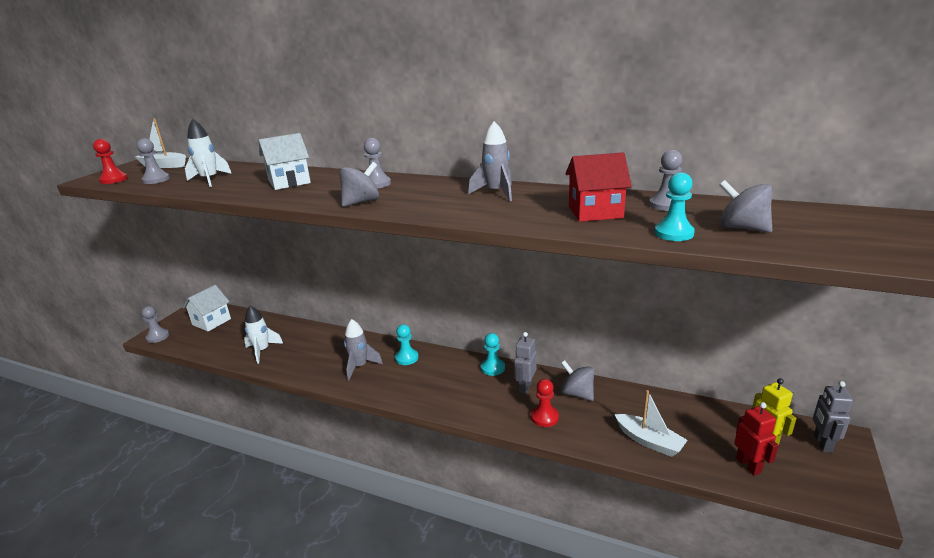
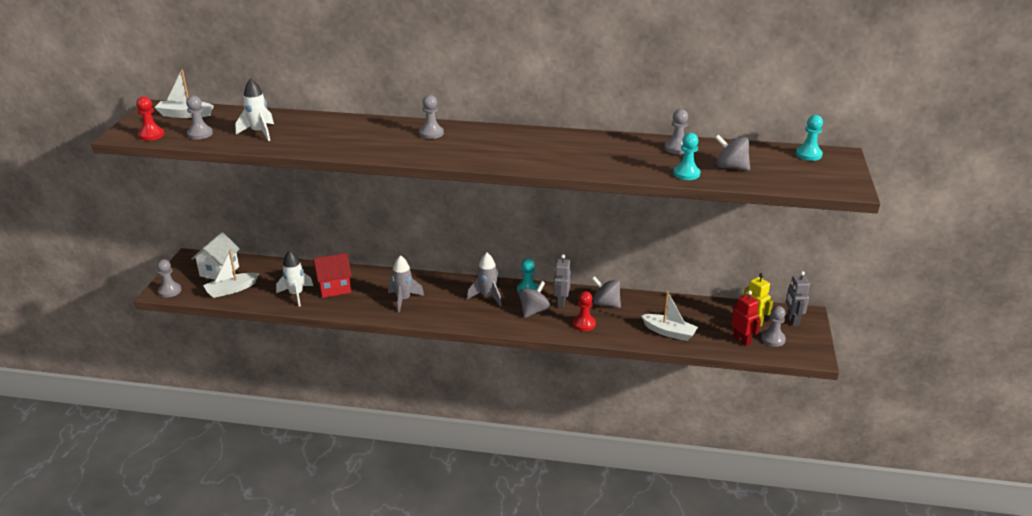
camera: 15 degrees left, 5 degrees up
(209, 340) = (231, 290): none -> white boat
(289, 182) = (344, 133): white house -> none
(361, 202) = (432, 154): grey spinning top -> grey spinning top (533, 311)
(406, 358) = (444, 288): turquoise pawn -> turquoise pawn (808, 154)
(496, 193) = (542, 140): grey rocket -> grey rocket (487, 296)
(595, 212) = (627, 157): red house -> red house (334, 287)
(794, 469) = (773, 339): none -> grey pawn

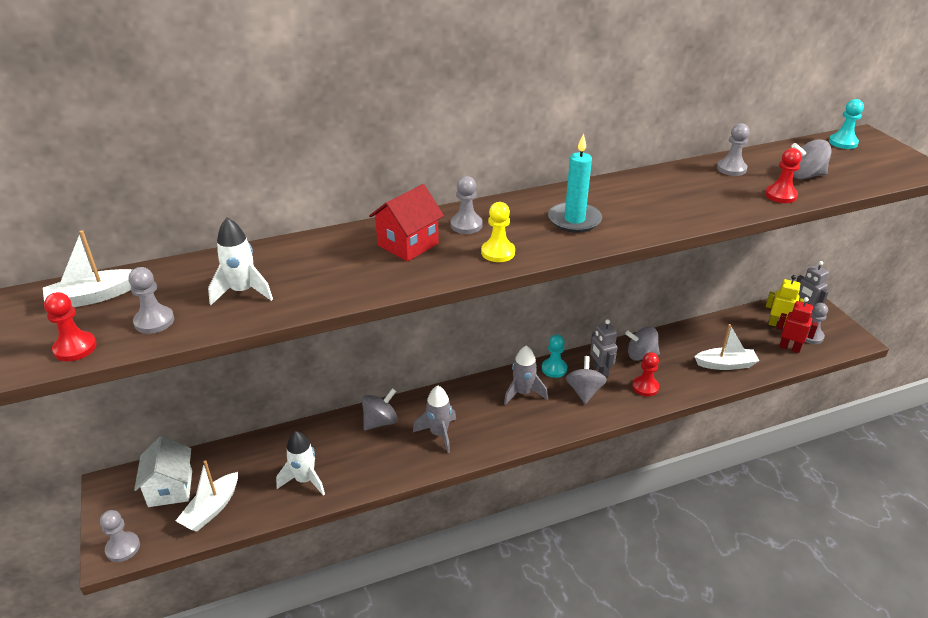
camera: 30 degrees left, 5 degrees up
(334, 287) = (343, 451): red house -> red house (408, 244)
(373, 280) = (380, 421): none -> grey spinning top
(429, 153) = (498, 252): none -> yellow pawn
(506, 149) = (574, 220): none -> turquoise candle
(686, 174) = (780, 195): turquoise pawn -> red pawn

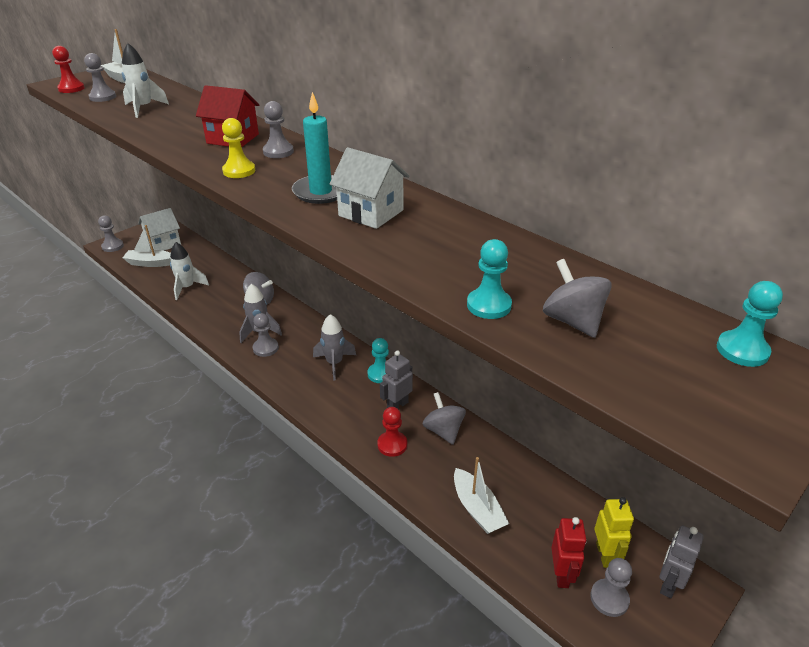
camera: 65 degrees right, 0 degrees up
(584, 391) = (359, 401): grey spinning top -> none
(628, 206) = (371, 213): none -> white house
(731, 169) = (530, 262): grey pawn -> grey pawn (265, 348)
(780, 195) = (489, 305): red pawn -> turquoise pawn

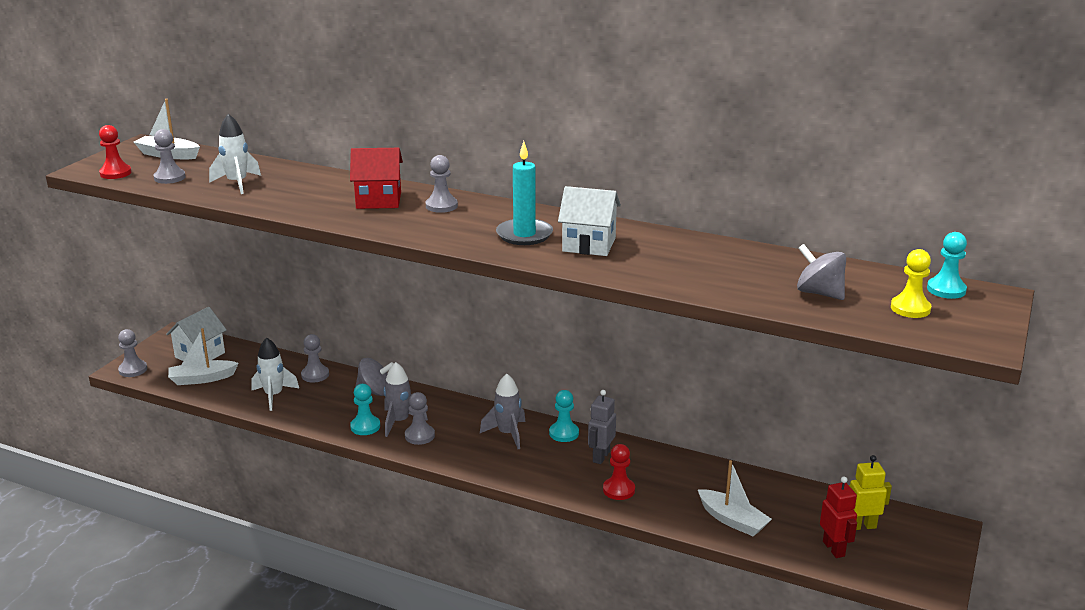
camera: 20 degrees left, 10 degrees down
(239, 171) = (422, 229): yellow pawn -> yellow pawn (910, 308)
(443, 431) = (661, 467): grey spinning top -> none
(489, 305) = (749, 294): turquoise pawn -> turquoise pawn (365, 427)
(605, 555) = (861, 526): yellow robot -> yellow robot turned 75 degrees counterclockwise
(609, 598) = (881, 555): grey pawn -> grey pawn (315, 375)
(668, 584) = (922, 533): grey robot -> none

